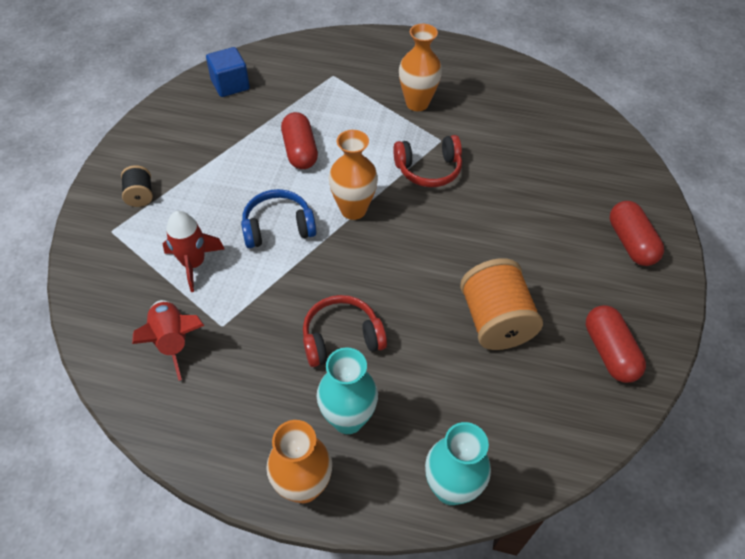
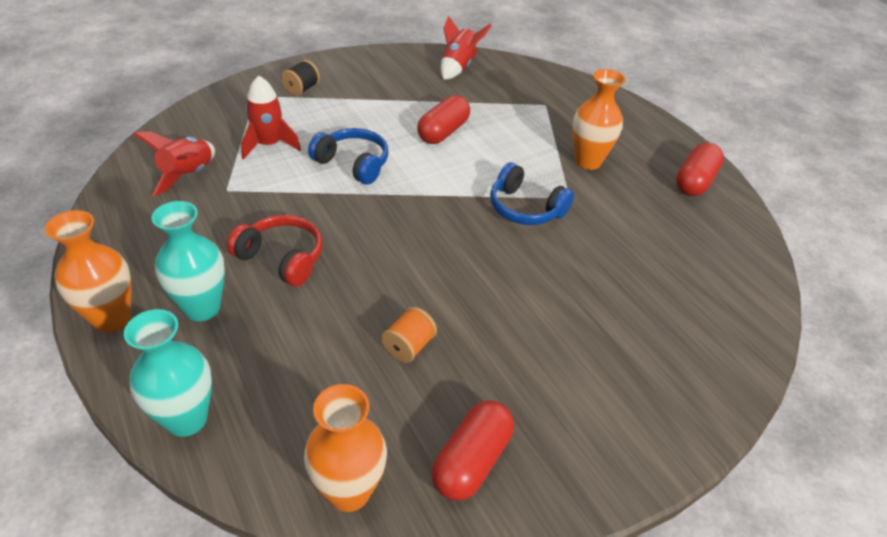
camera: 45 degrees right, 10 degrees down
(230, 85) = (458, 67): blue cube -> red rocket
(353, 209) = (422, 191): orange vase -> orange vase (349, 491)
(428, 169) = (525, 208): red headphones -> blue headphones
(495, 321) = (408, 346): orange spool -> orange spool, size x0.51
(630, 243) = (638, 401): red capsule -> red capsule (695, 181)

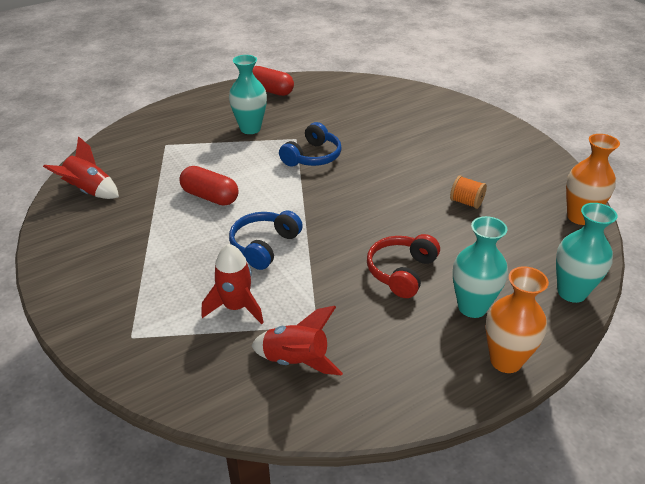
camera: 90 degrees left, 5 degrees down
(301, 89) = (121, 299): black spool -> none
(472, 461) = (536, 177): red capsule -> none
(588, 161) = (250, 129): orange vase -> turquoise vase

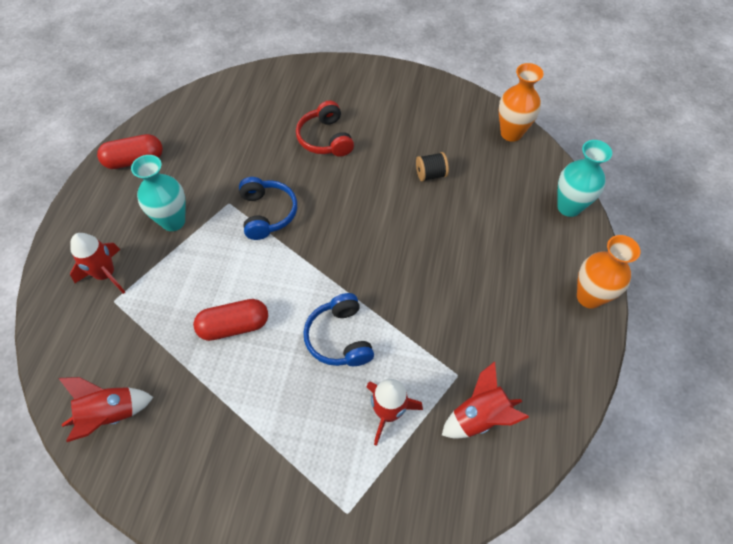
camera: 45 degrees left, 20 degrees up
(179, 131) = (106, 274): none -> red rocket
(401, 272) = (459, 277): red headphones -> red headphones (325, 138)
(466, 202) = (431, 174): orange spool -> black spool
(472, 307) = (530, 270): turquoise vase -> none

